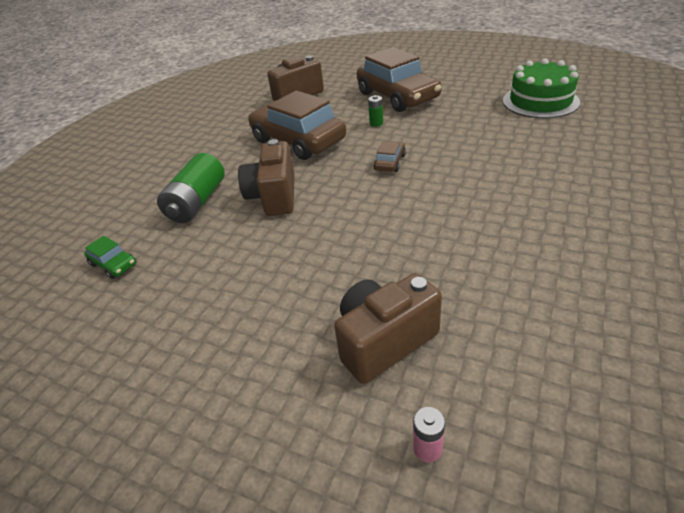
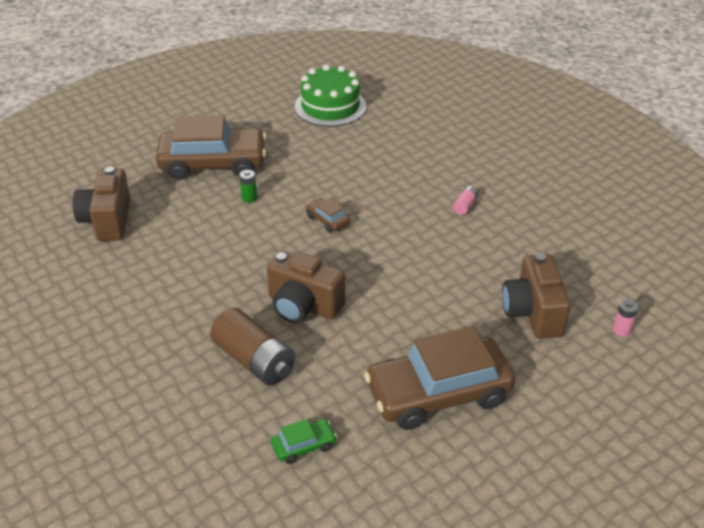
camera: 65 degrees left, 0 degrees up
(197, 202) = (254, 360): green battery -> brown battery
(298, 140) = (216, 256): brown car -> brown car (438, 393)
(507, 221) = (465, 206): none -> pink battery

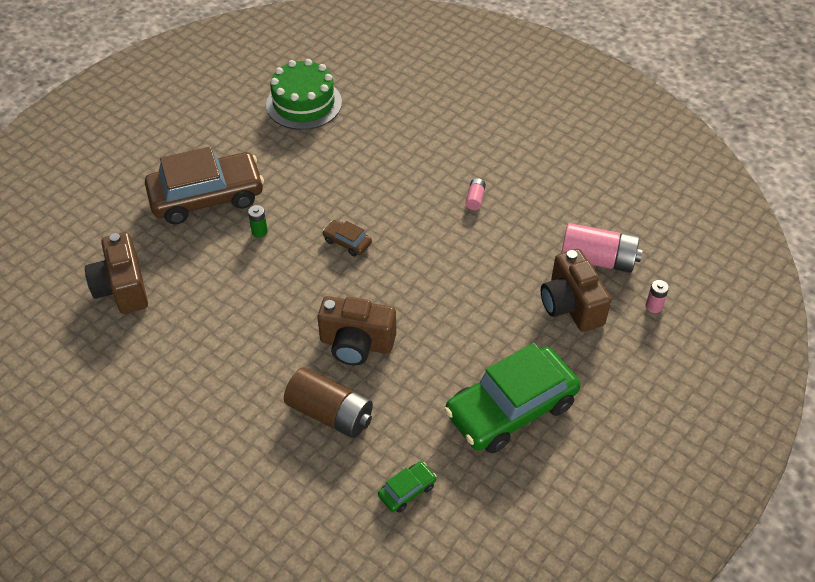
camera: 15 degrees left, 10 degrees up
(438, 393) = (511, 409): brown car -> green car
(574, 278) = (597, 259): none -> pink battery

